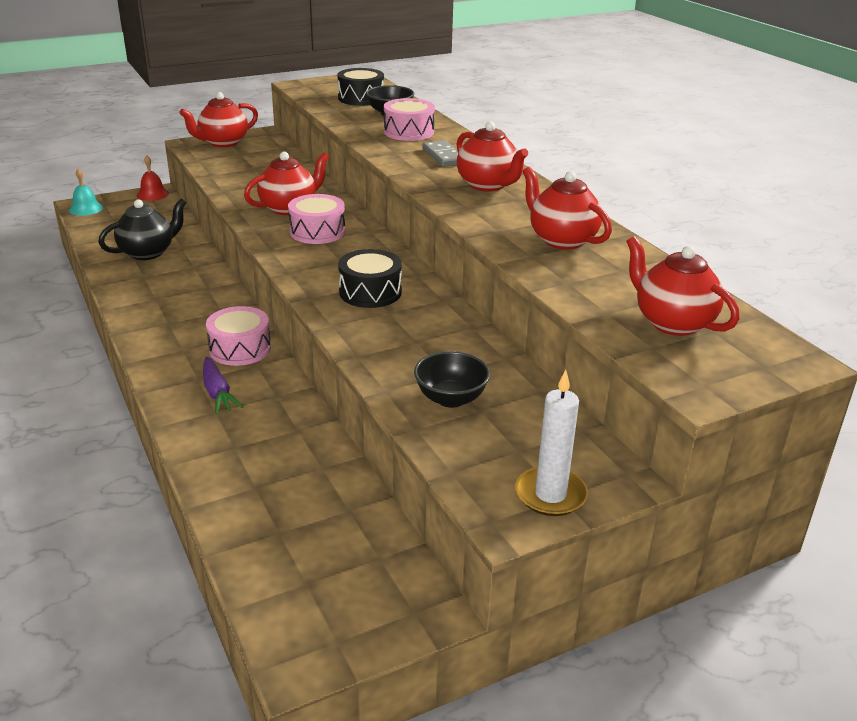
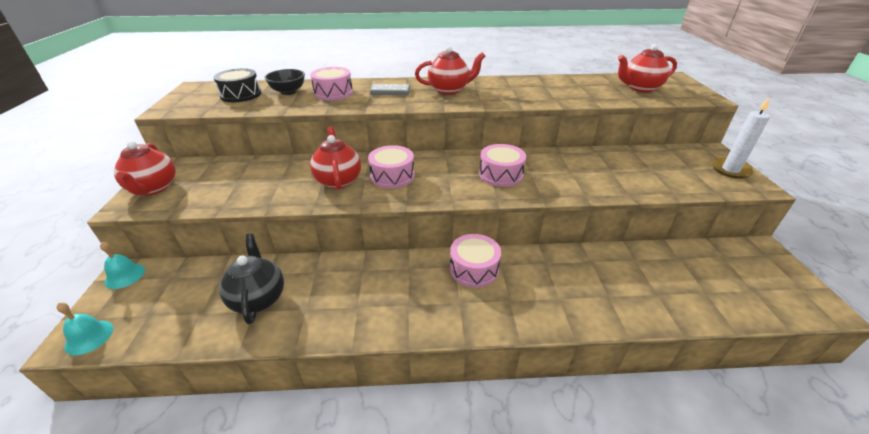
camera: 65 degrees left, 5 degrees up
(152, 194) = (125, 275): red bell -> turquoise bell
(218, 393) = (534, 292): purple carrot -> none
(370, 292) = (501, 174): black drum -> pink drum
(451, 398) = (640, 176): black bowl -> none
(561, 240) = (538, 89): red teapot -> none

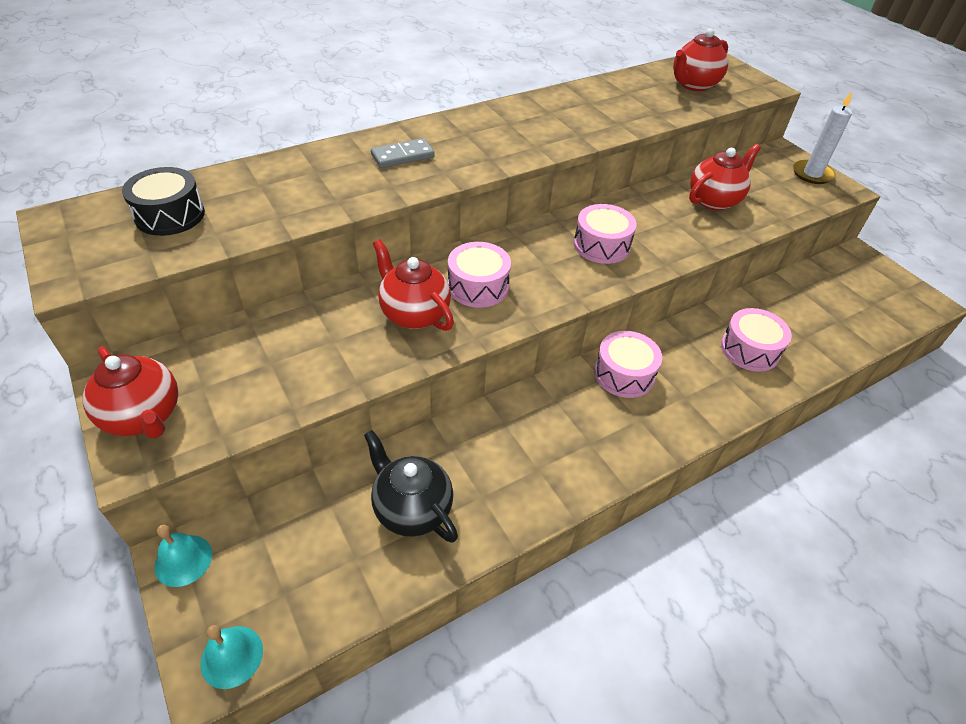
camera: 30 degrees left, 10 degrees up
(288, 92) = (245, 191): black bowl -> none
(333, 93) = (320, 177): pink drum -> pink drum (750, 349)
(449, 90) = (479, 135): red teapot -> red teapot (714, 200)

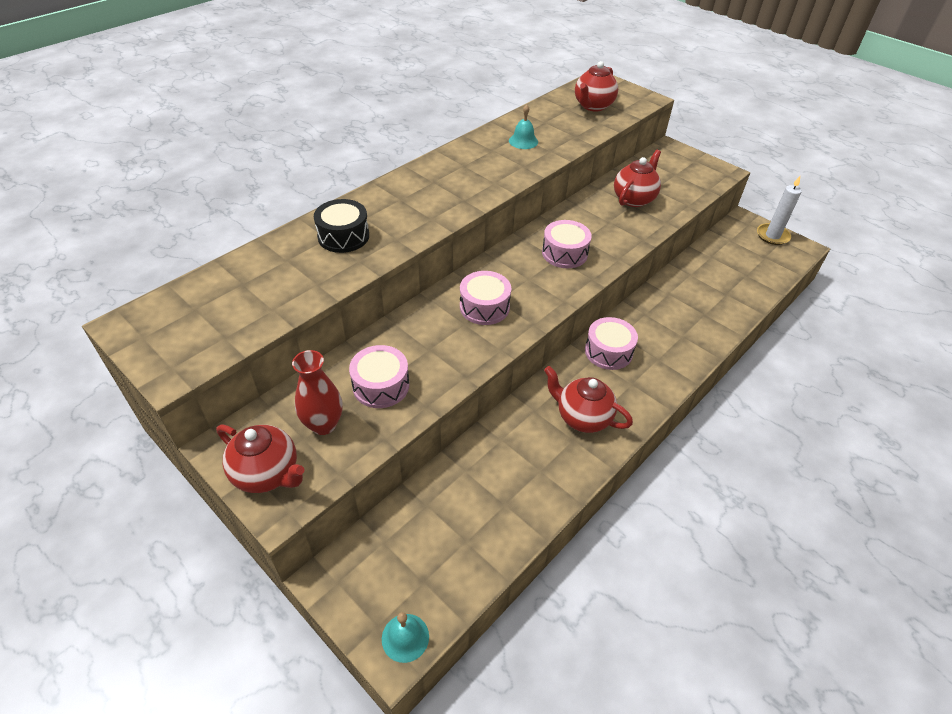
camera: 15 degrees left, 0 degrees up
(170, 215) = (224, 302): black drum -> black drum (343, 236)
(183, 560) = (332, 579): turquoise bell -> turquoise bell (523, 141)
(232, 377) = (323, 424): none -> red vase
(403, 156) = (392, 211): grey domino -> none
(412, 509) = (492, 493): black teapot -> none
(414, 314) = (444, 340): red teapot -> red teapot (582, 417)
(750, 349) = (691, 312): pink drum -> pink drum (381, 385)
(812, 174) = (697, 163): white candle -> white candle (772, 236)

